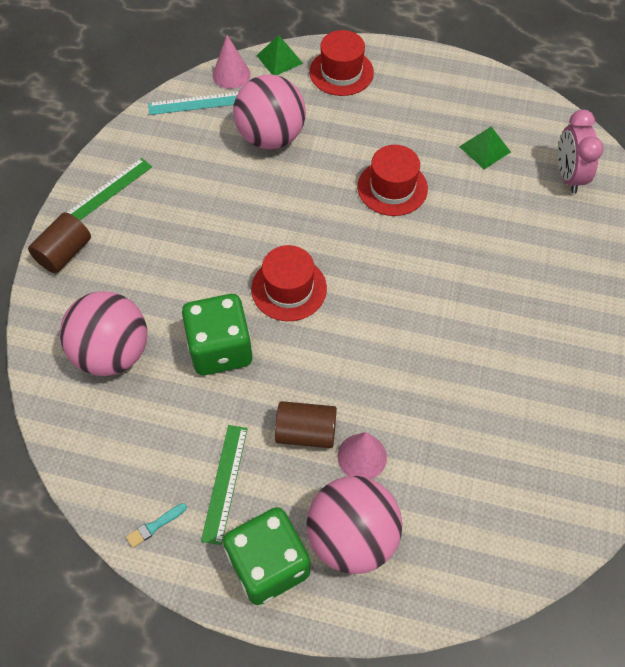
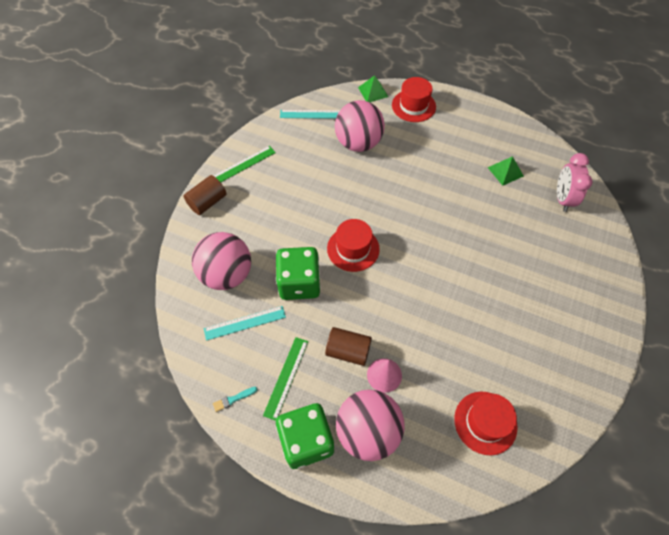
camera: 10 degrees right, 0 degrees up
(151, 417) = (245, 323): none -> turquoise ruler
(231, 74) = (339, 98): pink cone -> none
(392, 188) = (436, 189): red hat -> red hat (485, 422)

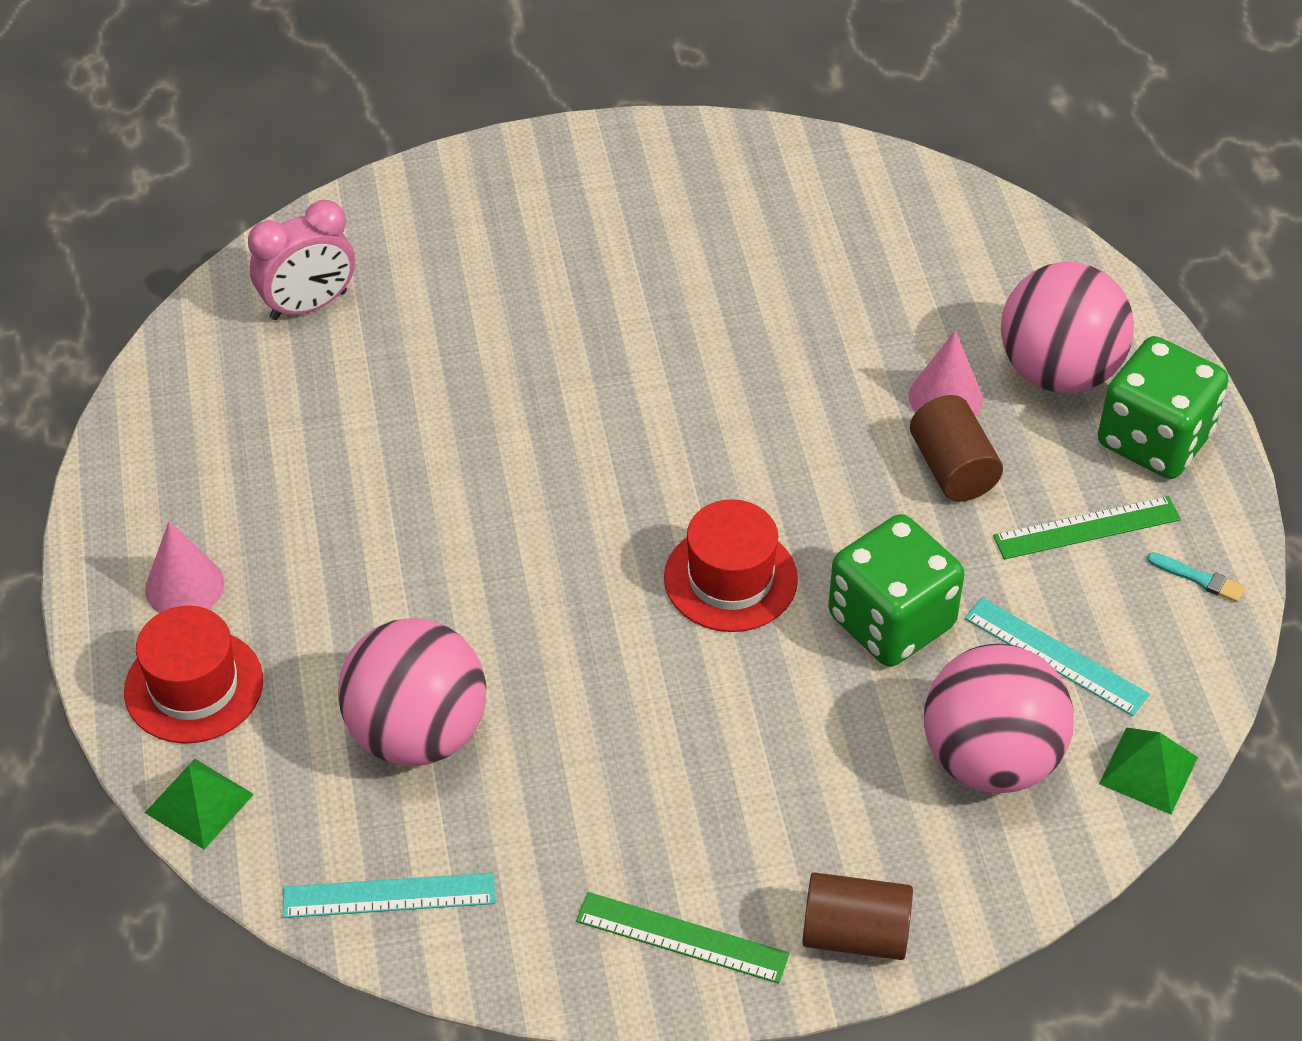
camera: 125 degrees left, 10 degrees down
(312, 114) = (389, 896): turquoise ruler -> turquoise ruler turned 60 degrees counterclockwise
(452, 118) = (184, 586): none -> pink cone
(485, 422) = (897, 241): red hat -> none
(505, 171) = (298, 421): green pyramid -> green pyramid (1148, 770)

